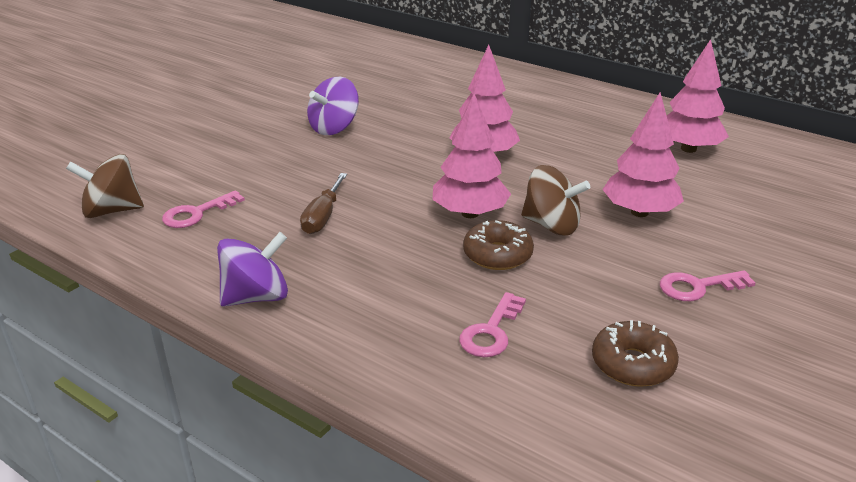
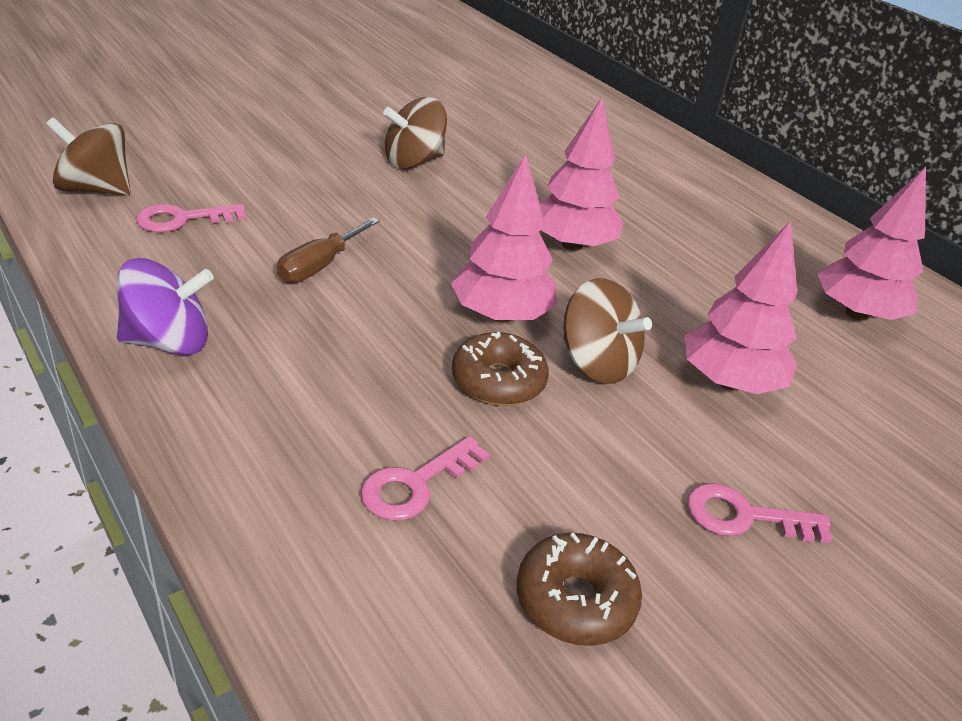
camera: 15 degrees right, 5 degrees up
(334, 128) = (413, 161): purple spinning top -> brown spinning top

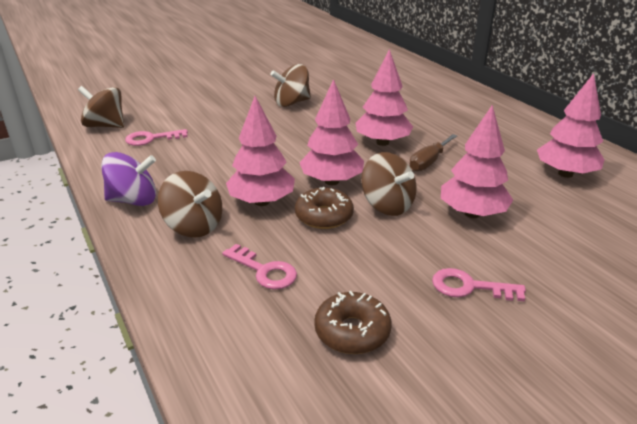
camera: 10 degrees right, 5 degrees down
(283, 395) = (194, 226): none -> brown spinning top
(319, 266) = (226, 159): brown screwdriver -> brown screwdriver (429, 162)
(392, 351) = (262, 202): none -> pink tree
(416, 484) = (264, 271): pink key -> pink key turned 105 degrees counterclockwise

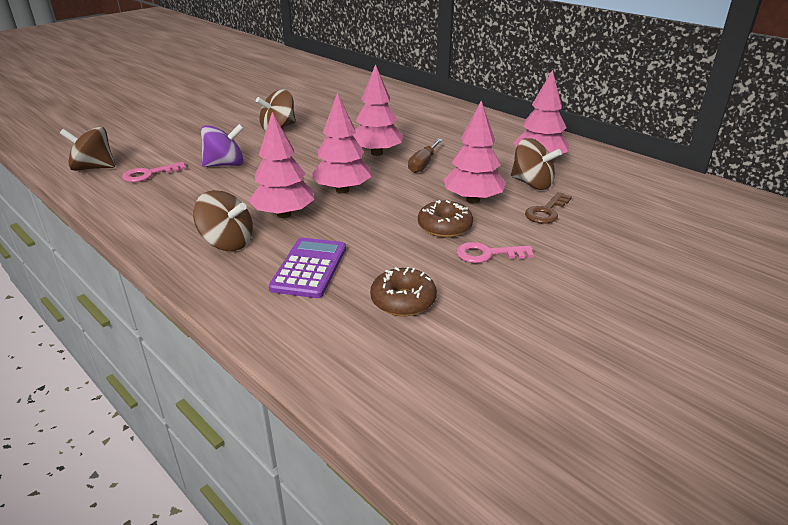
camera: 15 degrees left, 0 degrees up
(133, 200) = (156, 229): purple spinning top -> purple spinning top (225, 164)
(264, 271) = (309, 268): pink key -> purple calculator
(324, 216) = (346, 218): brown donut -> brown donut (444, 227)
(387, 205) = (399, 203): brown spinning top -> brown spinning top (532, 184)
(557, 242) = (546, 212): none -> brown key

